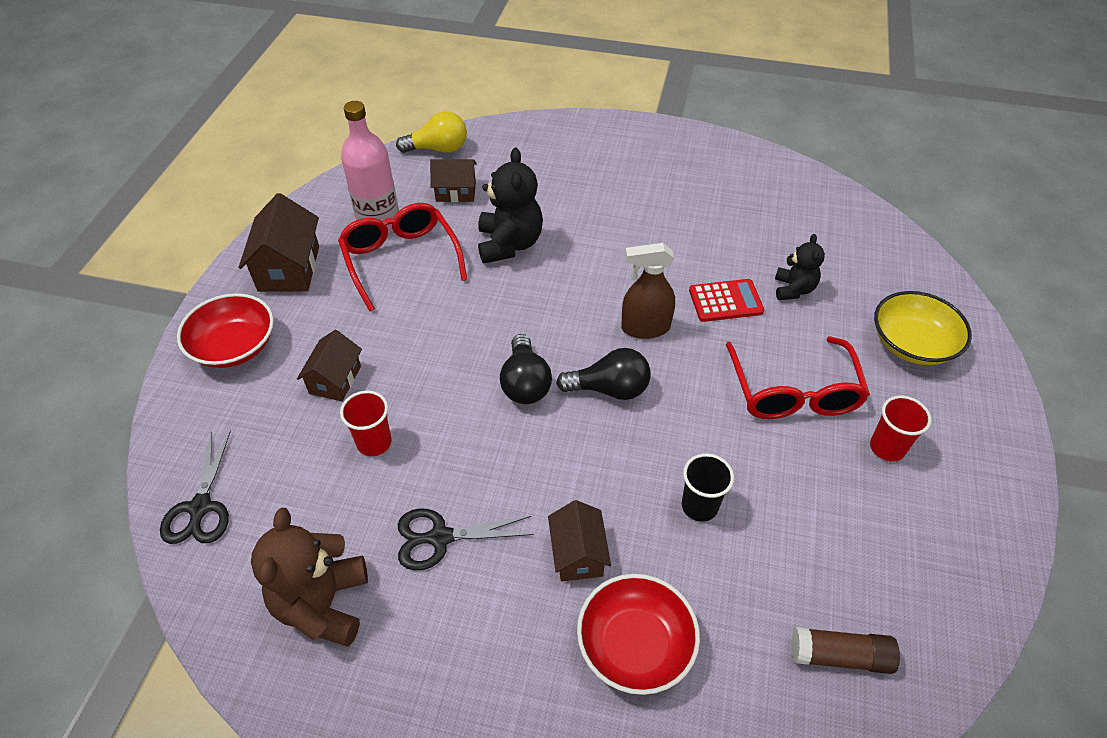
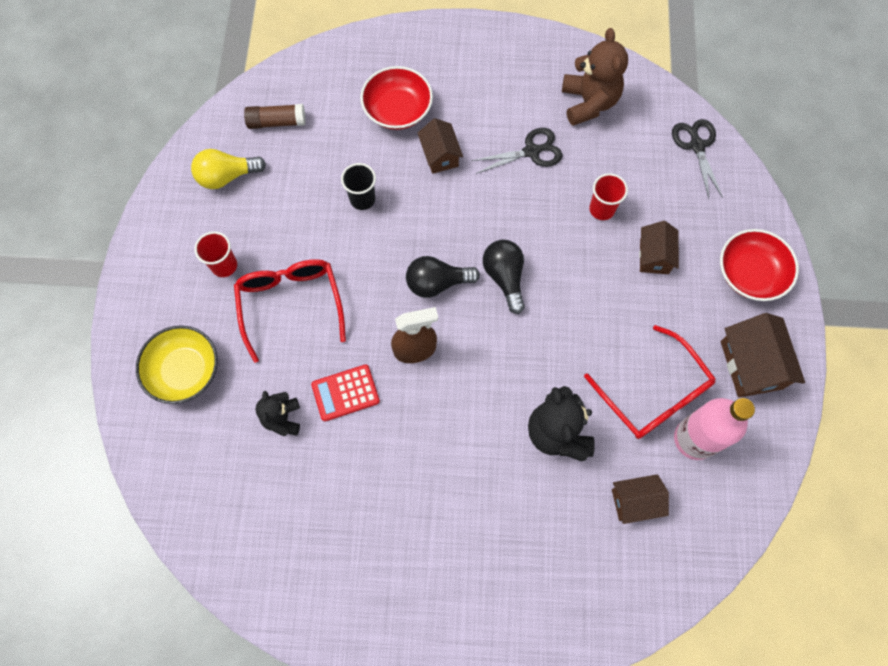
camera: 170 degrees right, 20 degrees up
(438, 149) = (679, 574): yellow light bulb -> yellow light bulb (227, 176)

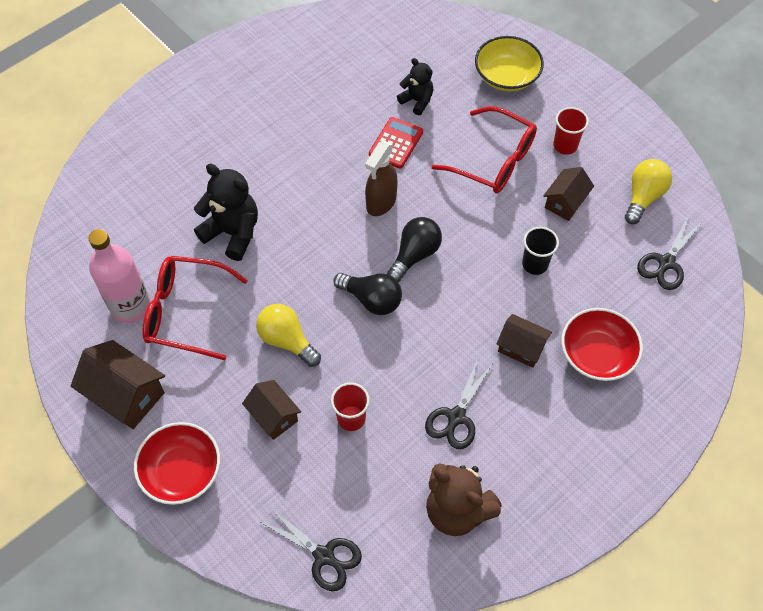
camera: 135 degrees right, 10 degrees down
(277, 122) = (666, 263): brown glue stick -> black scissors
(596, 301) = (287, 340): none -> yellow light bulb
(635, 501) = (142, 235): brown house -> brown house (565, 202)

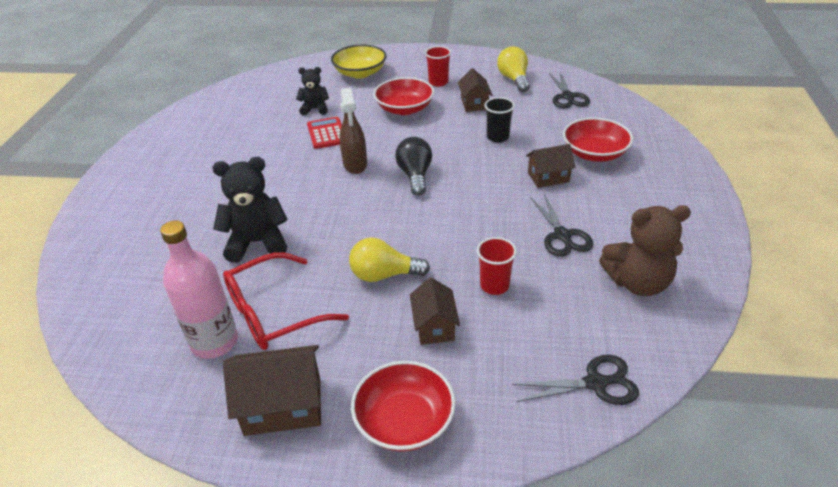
camera: 40 degrees left, 20 degrees down
(273, 416) = (434, 326): brown house -> brown house turned 75 degrees clockwise
(371, 299) = (417, 214): black light bulb -> none
(494, 160) = (404, 109): red glasses -> red bowl

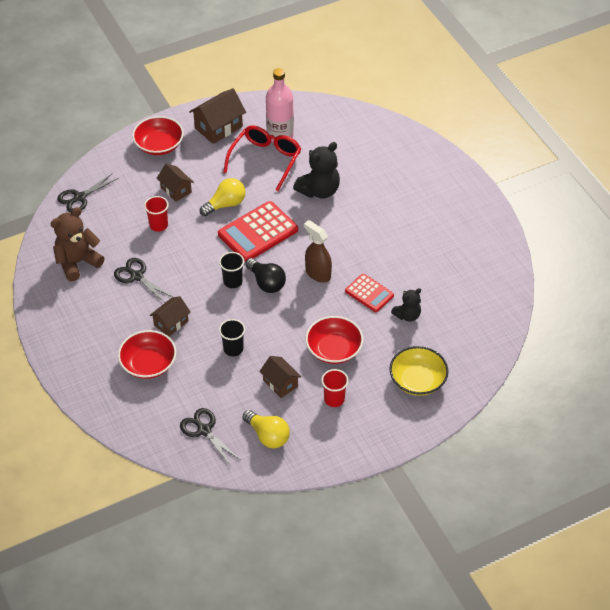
camera: 145 degrees right, 10 degrees up
(376, 226) = (258, 232): none -> red calculator
(450, 189) = (233, 281): none -> black cup

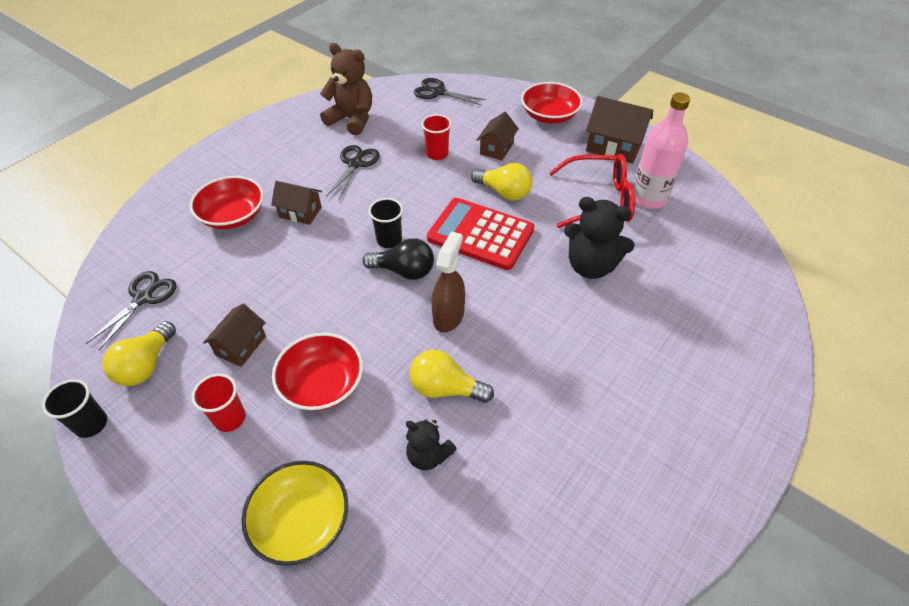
camera: 65 degrees right, 0 degrees up
(233, 349) = (282, 278): black cup -> black cup (91, 424)
(266, 283) = (404, 271): black light bulb -> black light bulb turned 105 degrees counterclockwise
(369, 293) = (445, 388): red calculator -> yellow light bulb

